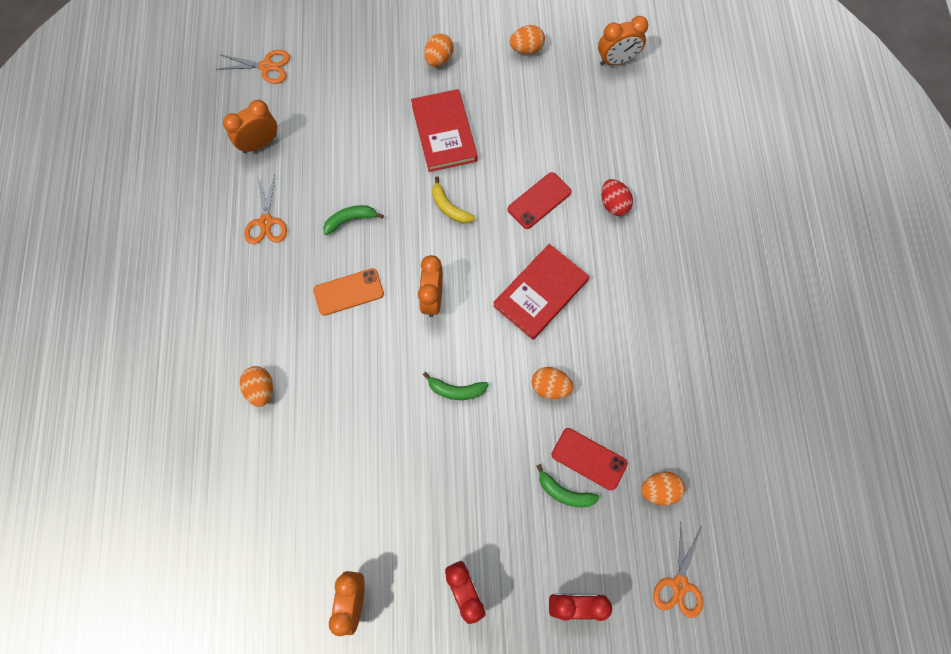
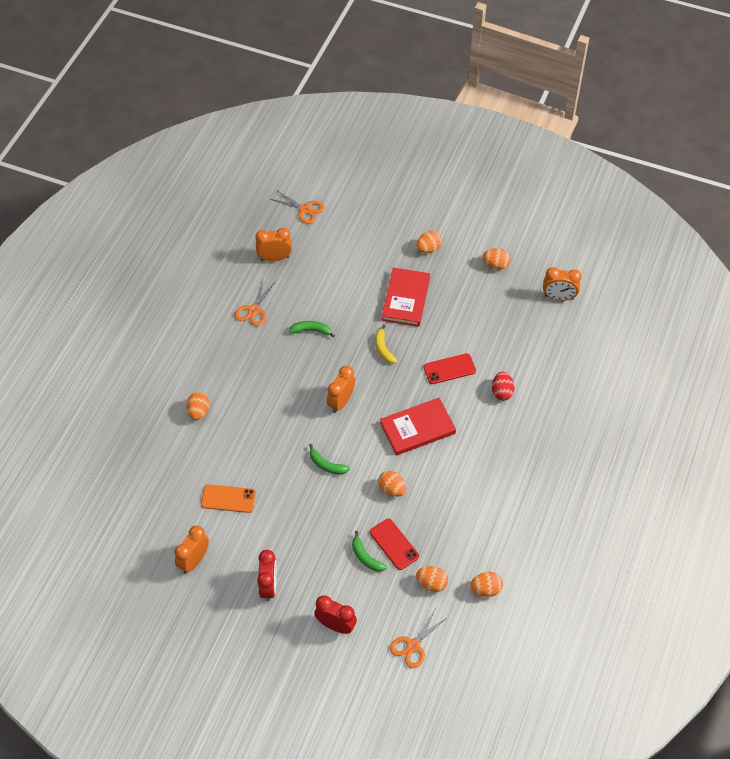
camera: 25 degrees right, 15 degrees down
(348, 292) = (286, 375): orange phone -> orange phone (228, 499)
(724, 467) = (486, 589): none -> orange egg

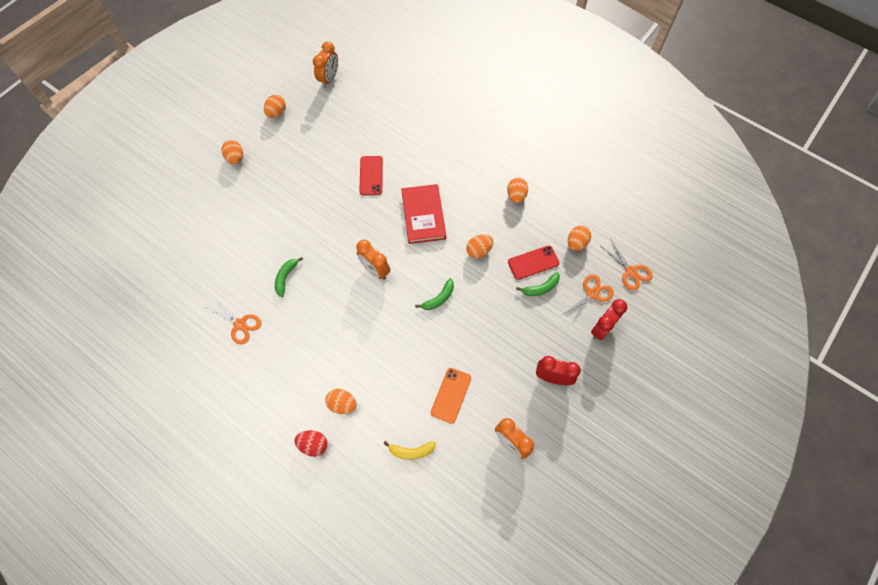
camera: 75 degrees left, 10 degrees up
(274, 258) = (185, 291): orange clock -> none
(304, 210) = (138, 250): orange scissors -> orange scissors (592, 294)
(383, 349) = (330, 221): yellow banana -> yellow banana (411, 451)
(405, 299) = (283, 190): red book -> none
(486, 589) = (589, 205): orange egg -> orange egg (516, 196)
(502, 392) = (408, 144): red egg -> red egg (313, 444)

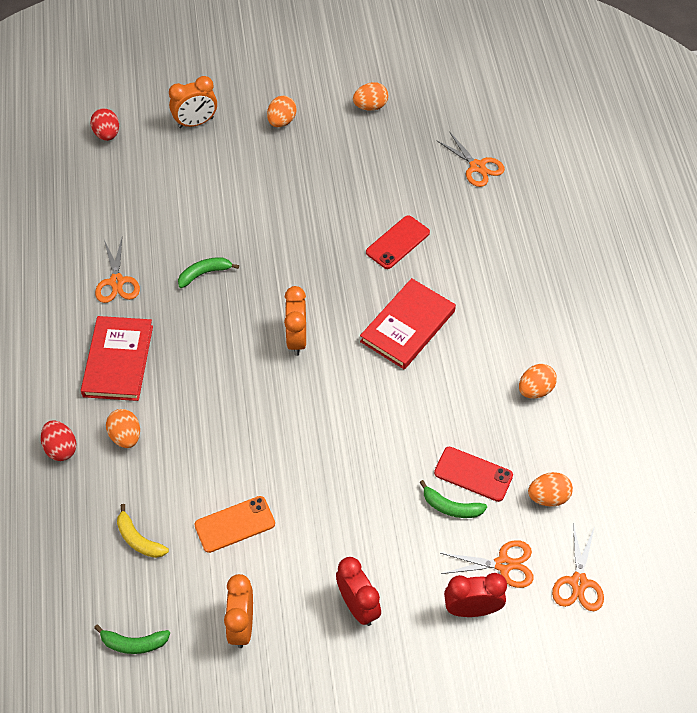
camera: 45 degrees right, 10 degrees down
(137, 245) = (107, 134): none -> red egg
(291, 367) = (118, 361): none -> red book
(329, 79) = (463, 111): orange clock -> orange clock (196, 122)
(368, 104) = (477, 166): none -> orange scissors
(439, 298) = (329, 421): green banana -> green banana (134, 643)
(479, 251) = (426, 411): orange egg -> none

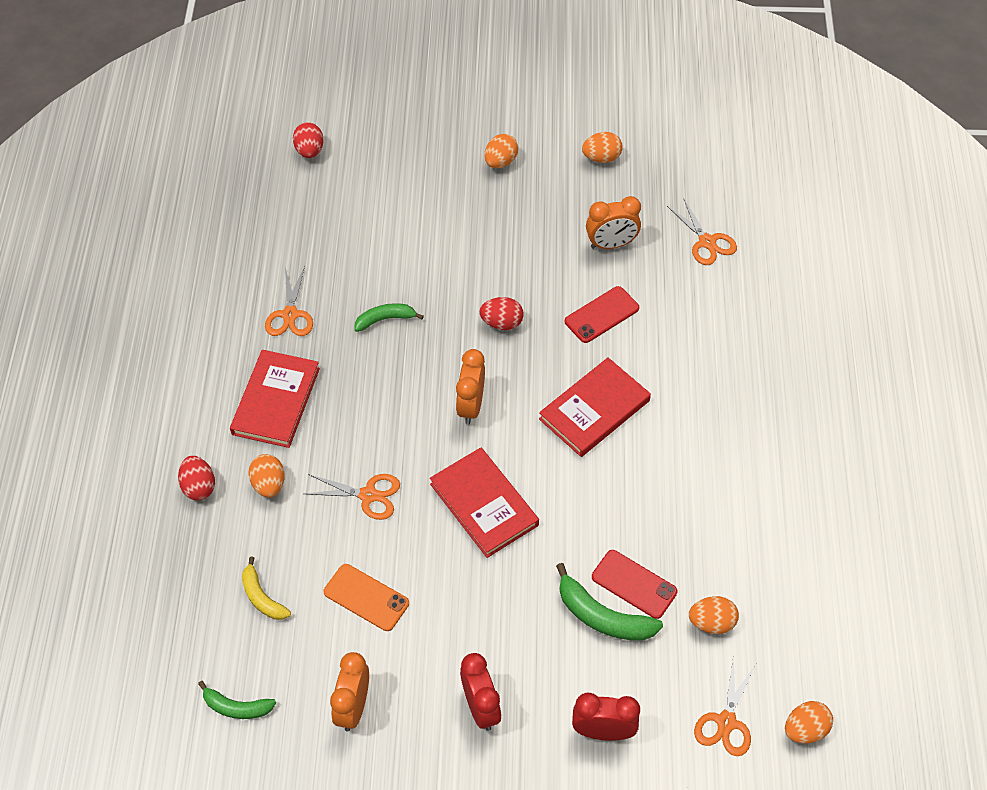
camera: 10 degrees right, 0 degrees up
(196, 122) = (407, 150): orange clock -> orange clock (611, 244)
(235, 524) = (366, 597): orange phone -> orange phone turned 45 degrees clockwise
(310, 262) = (501, 323): none -> red egg
(325, 425) = (484, 505): none -> red book
(451, 507) = (602, 616): green banana -> green banana, size x1.55
(503, 564) = (647, 688): orange scissors -> orange scissors (368, 495)
(535, 390) = (721, 502): orange egg -> orange egg (805, 729)

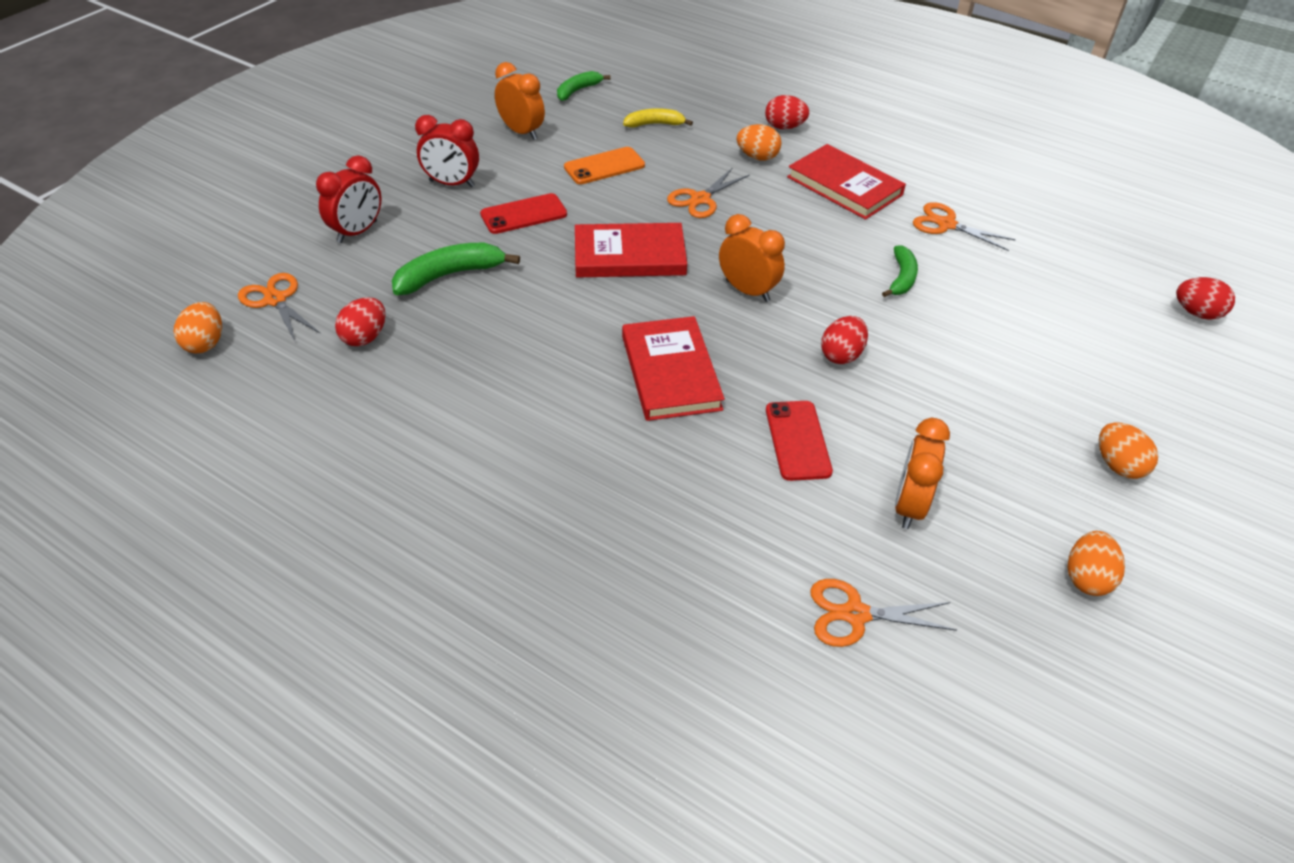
camera: 120 degrees right, 10 degrees down
(634, 584) = (456, 307): red phone -> red phone (523, 214)
(711, 622) = (365, 337): orange egg -> red egg

